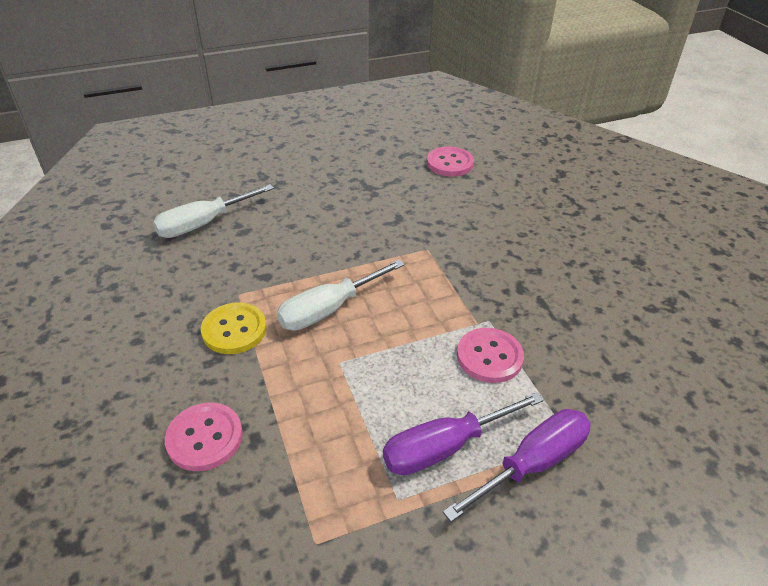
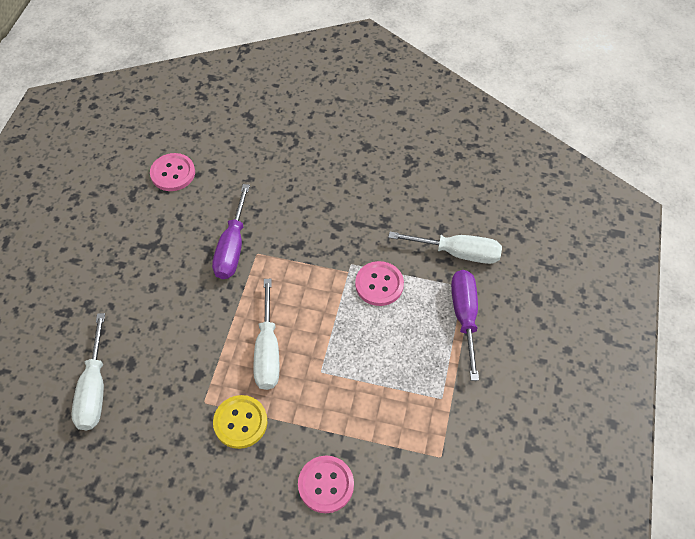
camera: 55 degrees left, 15 degrees up
(445, 447) = (425, 352): purple screwdriver -> purple screwdriver (232, 247)
(609, 408) = (457, 253): none -> white screwdriver

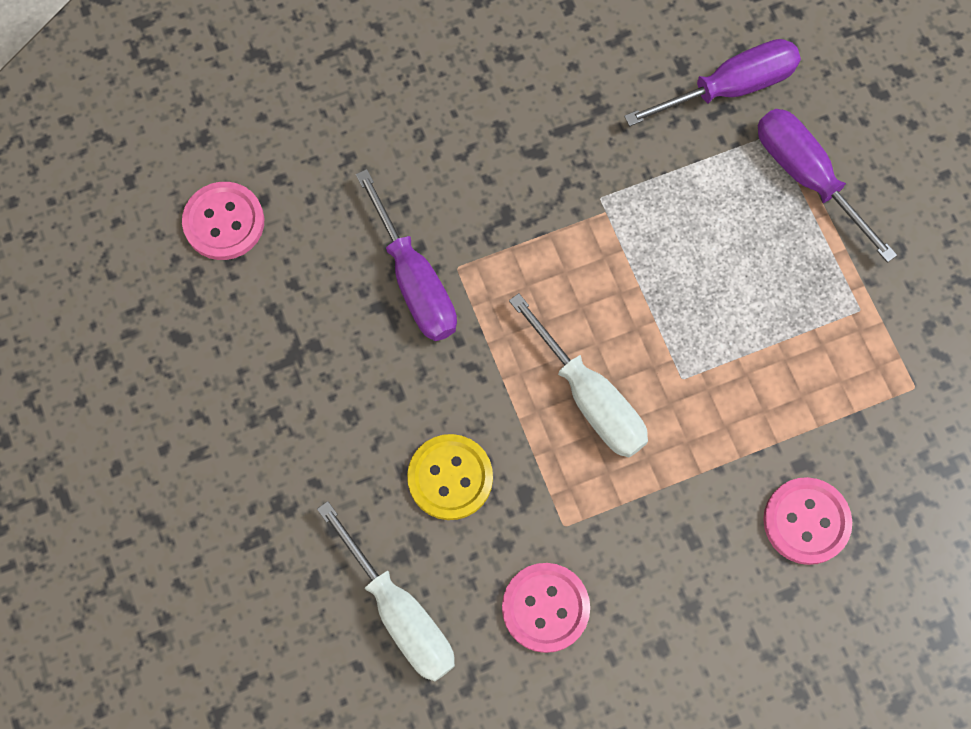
camera: 35 degrees left, 15 degrees up
(240, 422) = (635, 519): yellow button -> yellow button (450, 478)
(379, 284) = (662, 203): pink button -> pink button (545, 608)
(457, 253) = (729, 88): white screwdriver -> purple screwdriver

